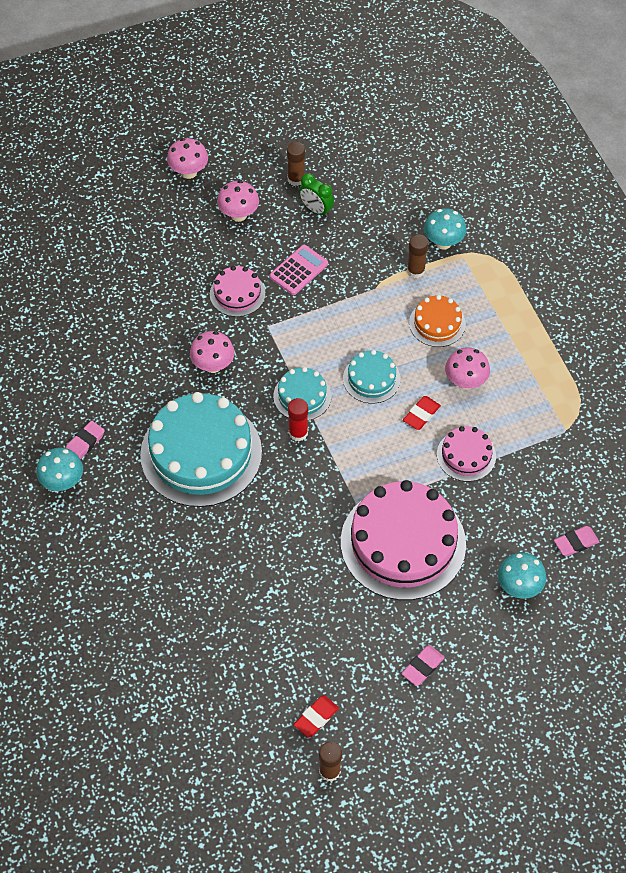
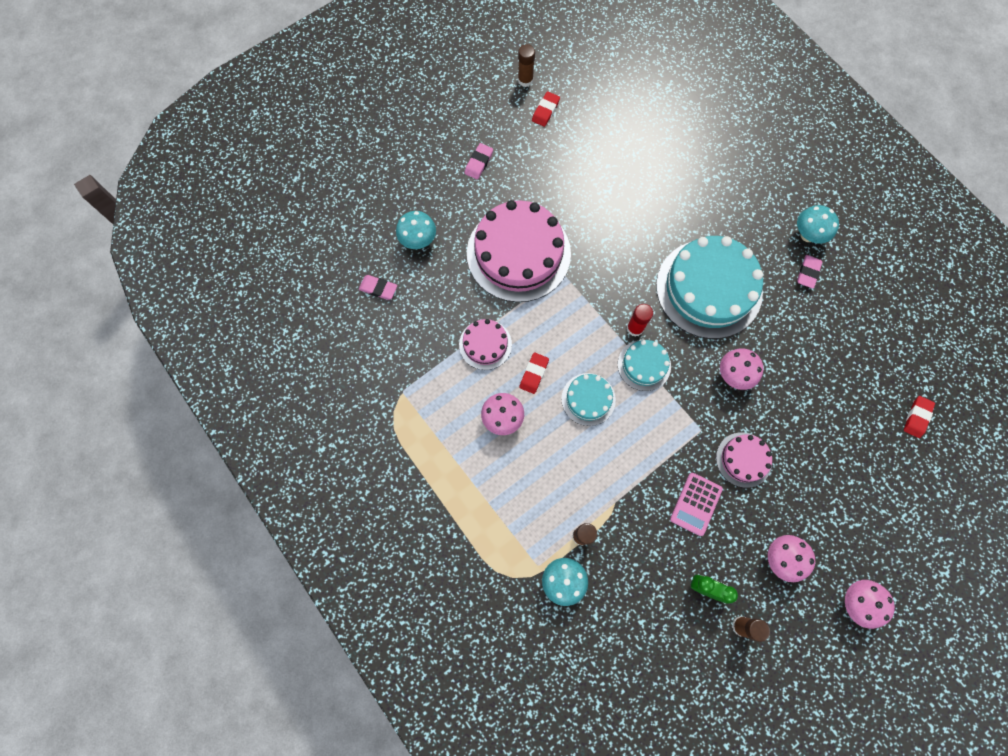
camera: 165 degrees right, 15 degrees up
(51, 288) = (917, 417): none -> red eraser
(437, 323) = (544, 477): orange cake -> none
(575, 543) = (378, 288): pink eraser -> pink eraser turned 60 degrees clockwise

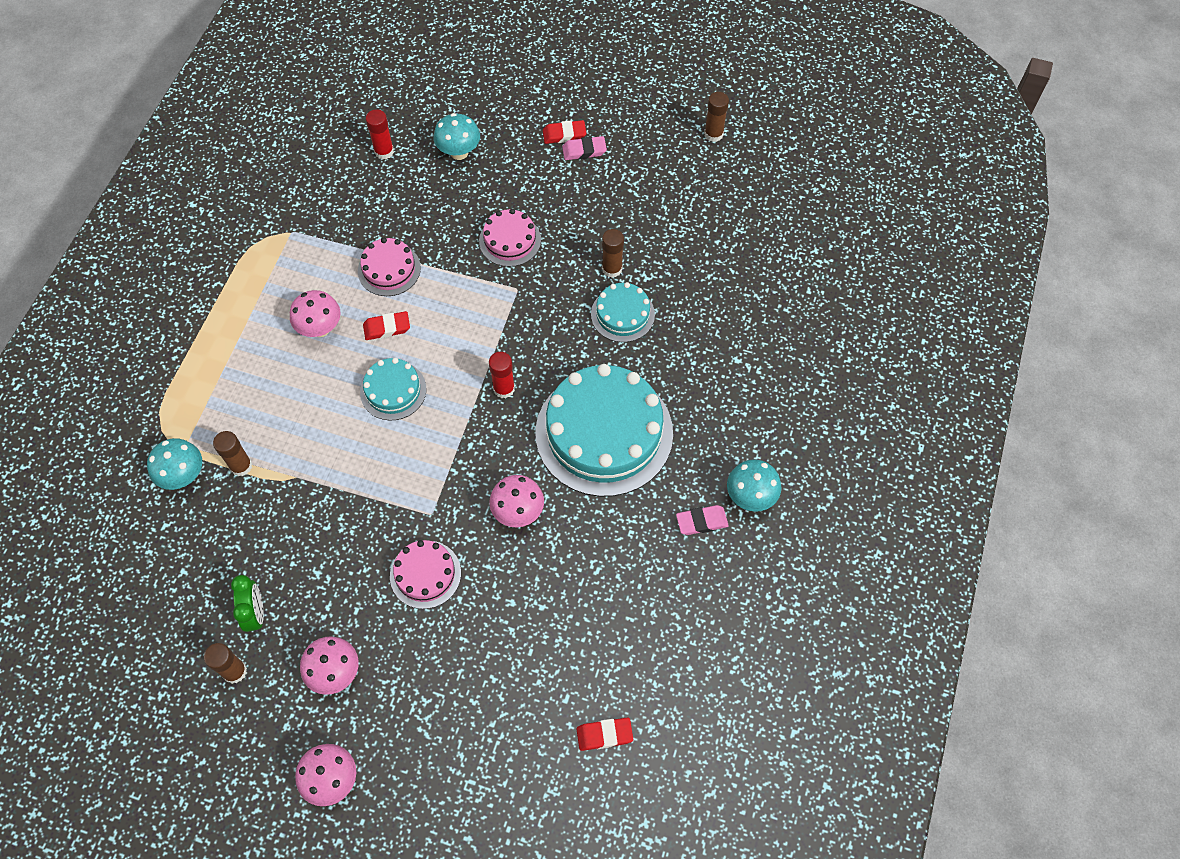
camera: 55 degrees right, 10 degrees down
(378, 288) = (384, 151): pink eraser -> red glue stick
(518, 253) = (510, 240): pink cake -> pink cake, size x0.49
(545, 111) = (692, 171): red eraser -> red eraser (564, 134)
(587, 206) = (612, 269): none -> brown glue stick
(644, 365) = (468, 420): turquoise cake -> turquoise cake (622, 314)
(695, 504) = (343, 554): pink calculator -> none

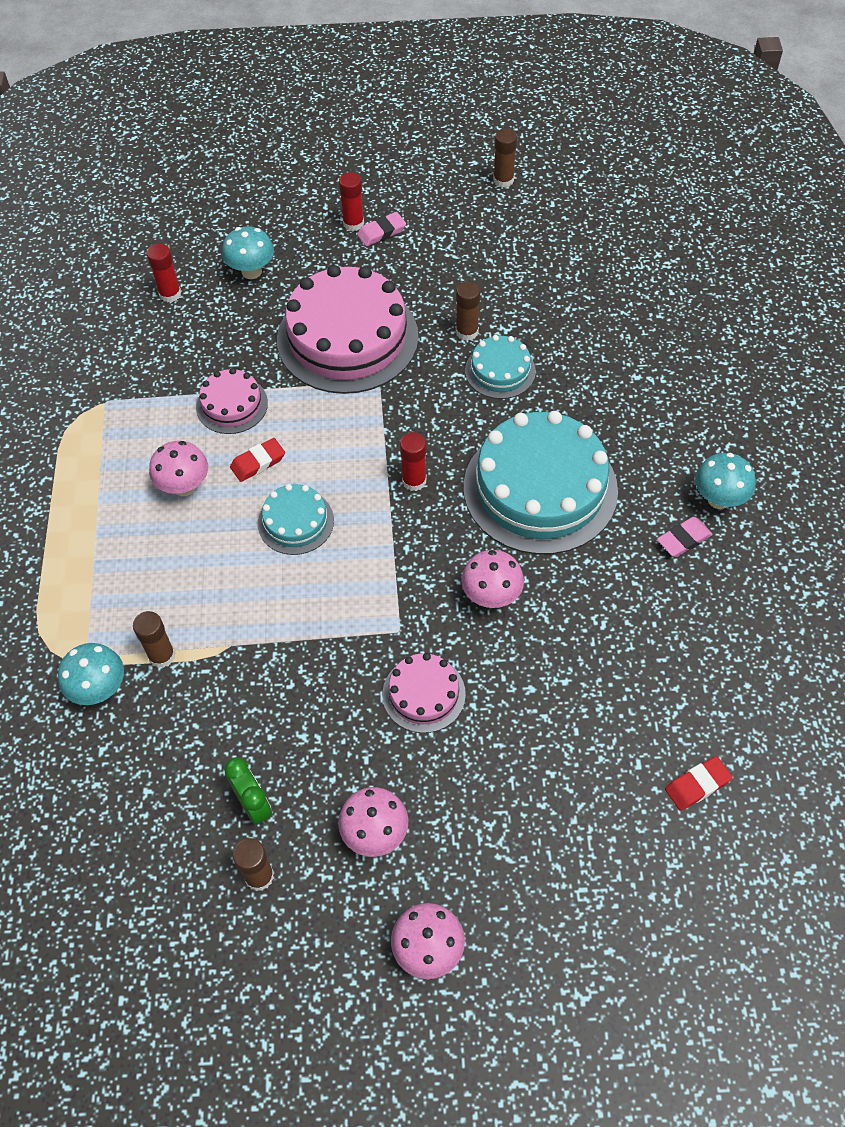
camera: 20 degrees left, 5 degrees down
(510, 240) = (347, 338): pink cake -> pink cake, size x2.05
(564, 134) = (353, 223): red eraser -> red glue stick

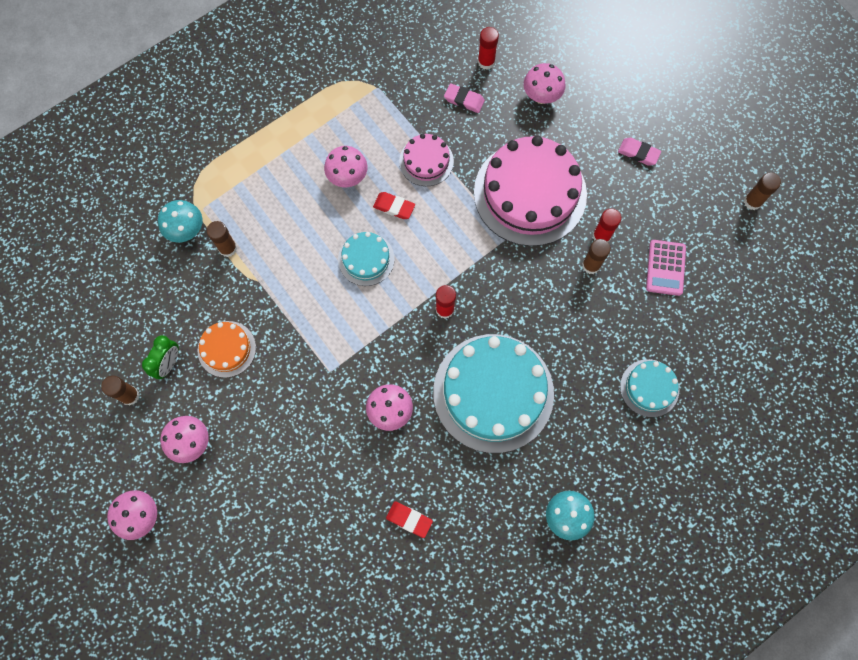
camera: 55 degrees right, 15 degrees up
(251, 271) = (541, 96): turquoise mushroom -> pink mushroom
(287, 726) = (226, 349): none -> orange cake
(353, 223) = (632, 130): red glue stick -> red glue stick (601, 236)
(424, 694) = (296, 413): pink cake -> none
(500, 371) = (573, 307): turquoise cake -> turquoise cake (649, 388)
(517, 277) = (665, 268): none -> pink calculator
(683, 539) = (516, 510): pink eraser -> pink eraser (464, 100)
(697, 785) = (336, 617): red eraser -> red eraser (409, 519)

